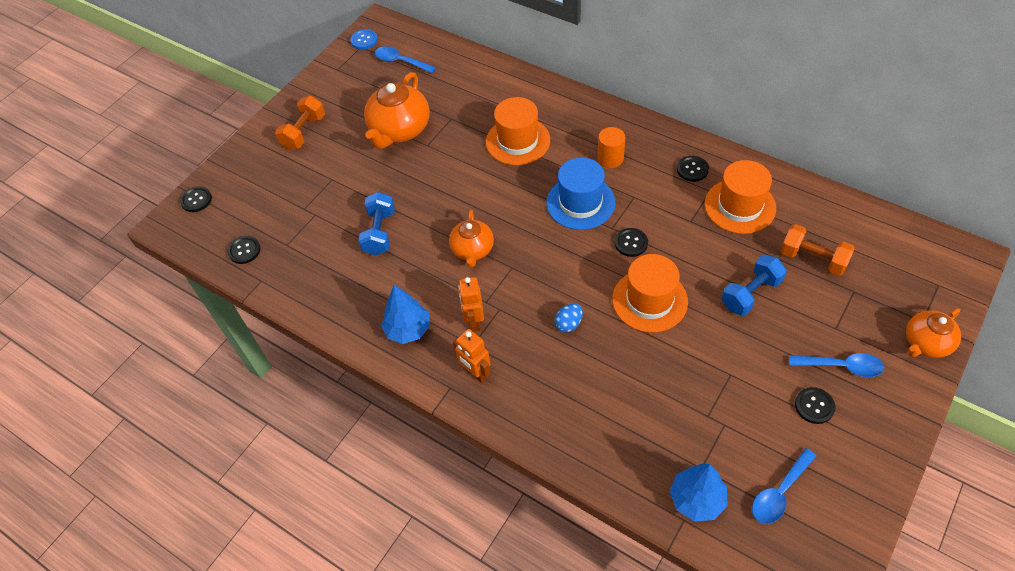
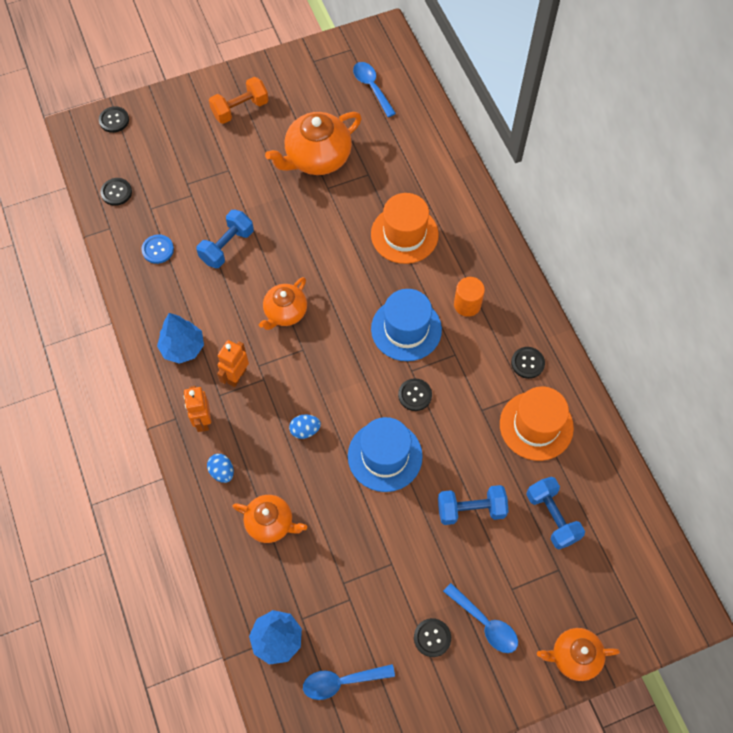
camera: 30 degrees right, 10 degrees up
(364, 40) = (358, 44): blue button -> blue button (158, 249)
(528, 401) = (222, 472): none -> blue egg
(606, 412) = (270, 523): none -> orange teapot
(649, 300) = (385, 456): orange hat -> blue hat
(813, 259) = (552, 517): orange dumbbell -> blue dumbbell

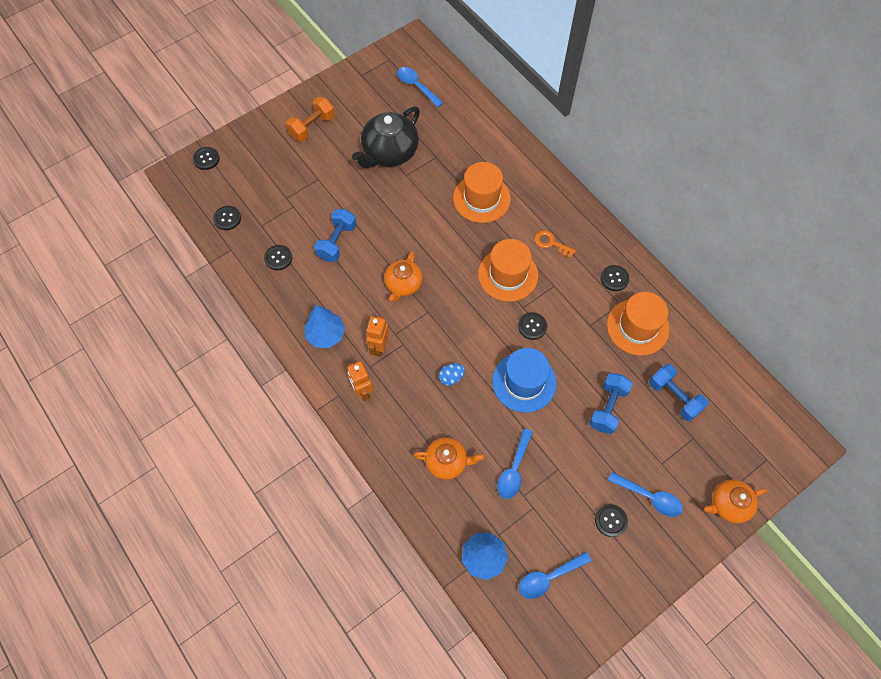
camera: 15 degrees left, 0 degrees up
(158, 249) = (278, 258): blue button -> black button
(222, 472) = (392, 430): blue egg -> none
(317, 158) = (389, 153): orange teapot -> black teapot
(342, 551) = (514, 469): none -> blue spoon
(406, 329) = (508, 275): blue hat -> orange hat
(467, 304) = (551, 243): orange cylinder -> orange key
(471, 509) = (608, 408): blue dumbbell -> blue dumbbell turned 45 degrees counterclockwise

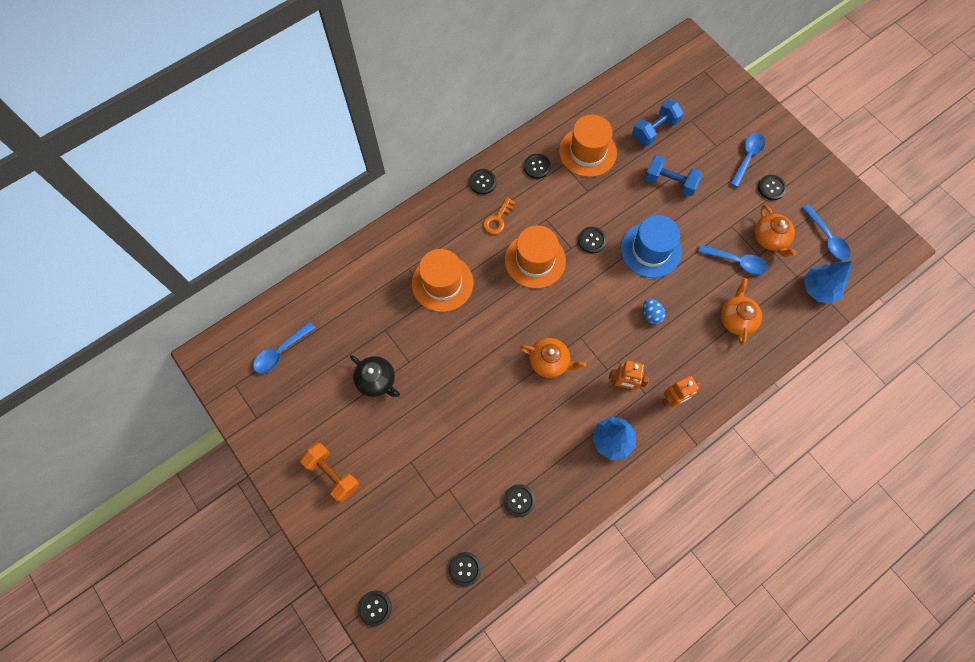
camera: 90 degrees left, 5 degrees up
(337, 242) = (497, 435): blue dumbbell -> none
(389, 153) = (377, 380): black teapot -> black teapot, size x0.62
(591, 230) = (482, 182): none -> black button
(728, 504) = (745, 102): orange teapot -> orange teapot (770, 239)

